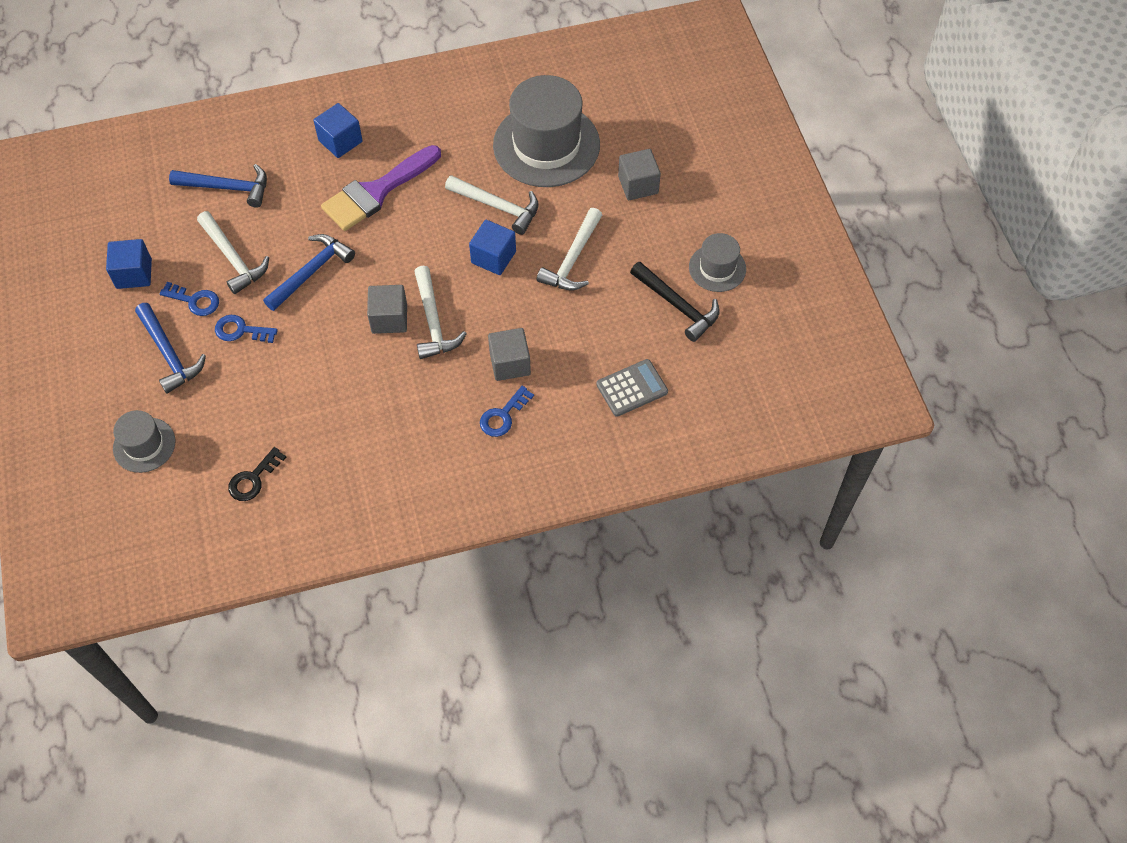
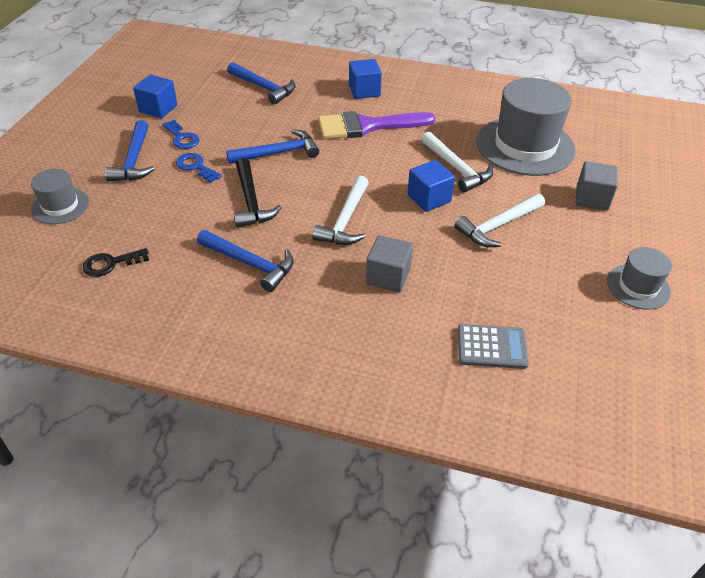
camera: 30 degrees right, 15 degrees down
(233, 258) = (231, 125): white hammer -> none
(381, 413) = (250, 264): none -> blue hammer
(389, 318) = (311, 204): grey cube -> none
(503, 416) = (352, 313): blue key -> none
(677, 306) = (579, 299): black hammer -> black hammer (251, 201)

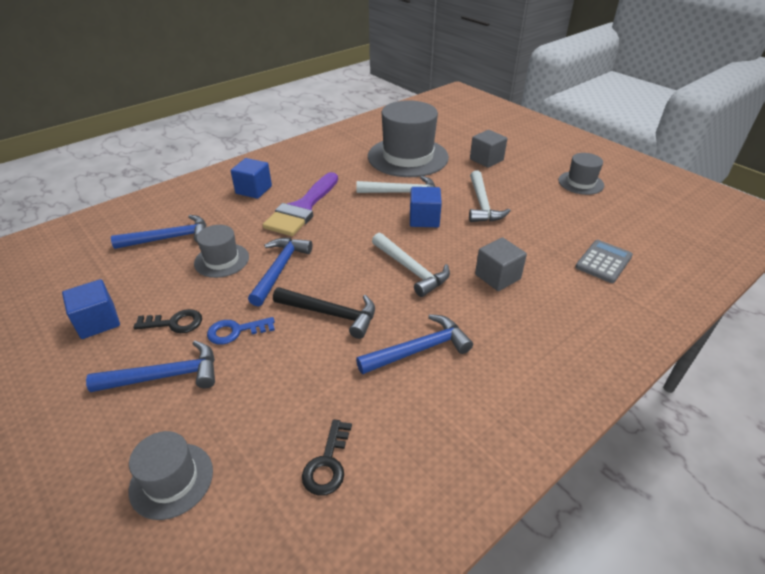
camera: 55 degrees left, 5 degrees down
(134, 160) = (165, 376): blue hammer -> blue hammer turned 45 degrees counterclockwise
(182, 138) = (174, 323): blue key -> black key
(262, 122) = (221, 260): none -> grey hat

